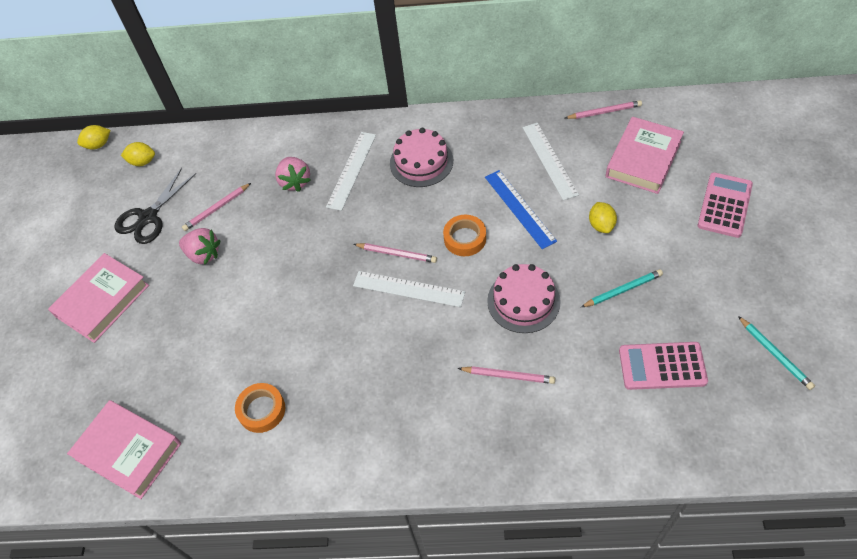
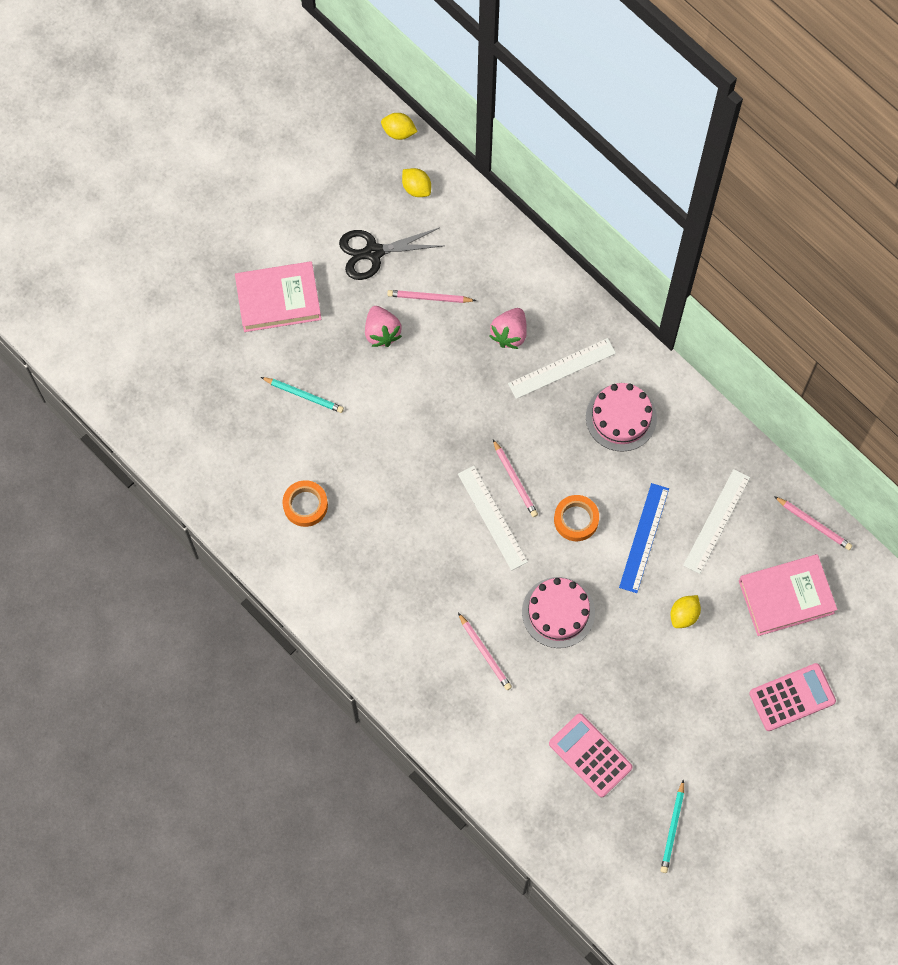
camera: 40 degrees right, 15 degrees up
(128, 451) = (198, 445): pink book -> none
(623, 290) = (634, 678): turquoise pencil -> turquoise pencil (304, 395)

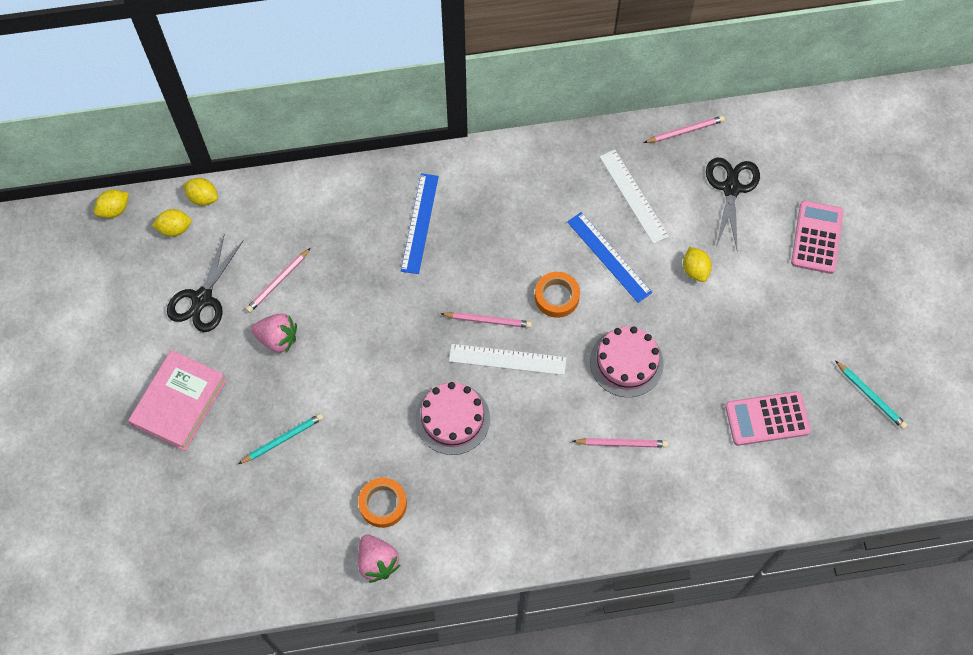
camera: 55 degrees left, 5 degrees down
(459, 189) = (203, 198): none -> yellow lemon
(509, 334) = (359, 242): pink strawberry -> pink strawberry (377, 562)
(561, 368) = (419, 223): white ruler -> blue ruler
(621, 417) = (495, 207): pink cake -> pink cake (452, 419)
(786, 597) = (731, 188): pink book -> black scissors

